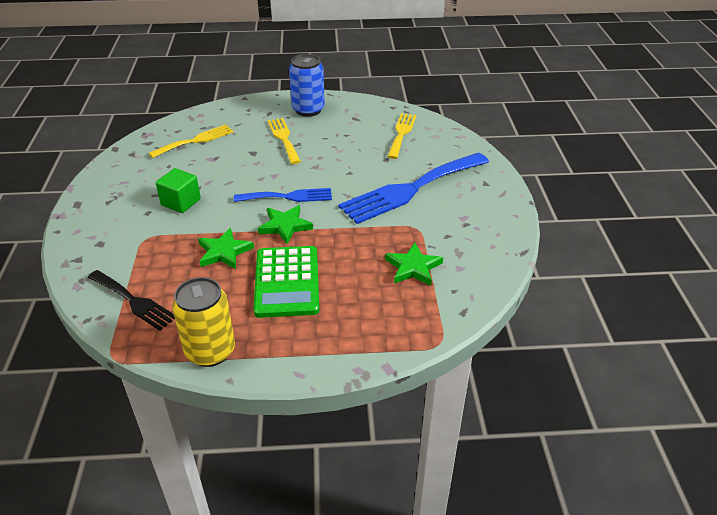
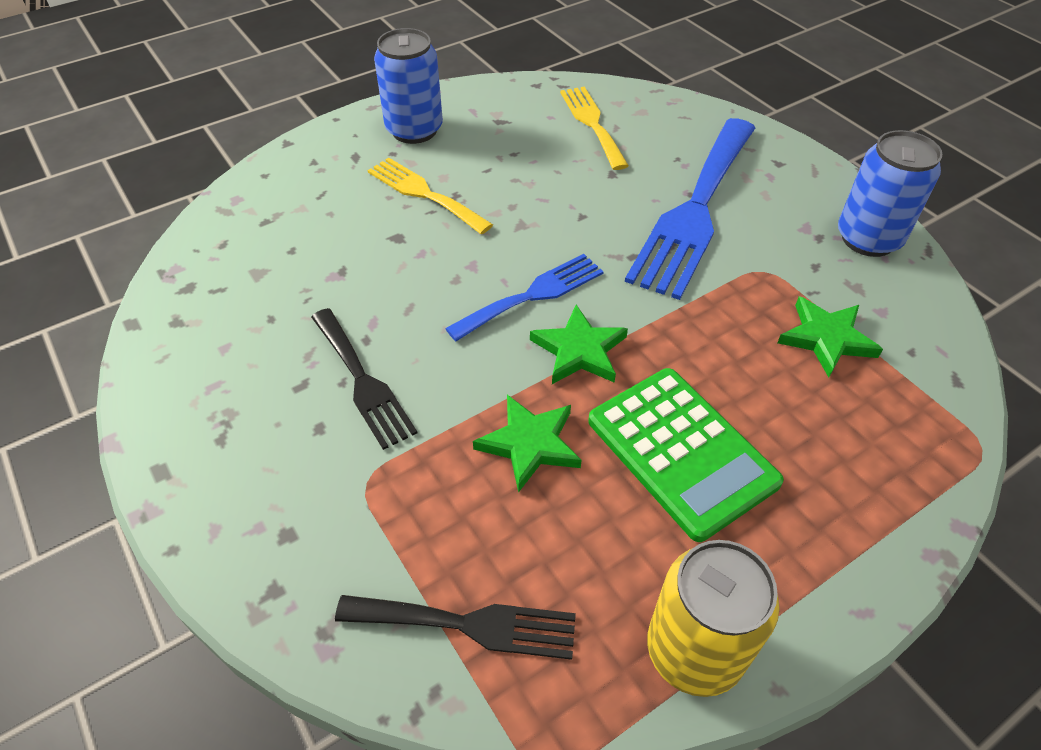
camera: 30 degrees left, 10 degrees up
(181, 202) = (362, 381): green cube -> black fork
(195, 141) = (275, 251): yellow fork -> none
(493, 234) = (868, 239): none -> blue can

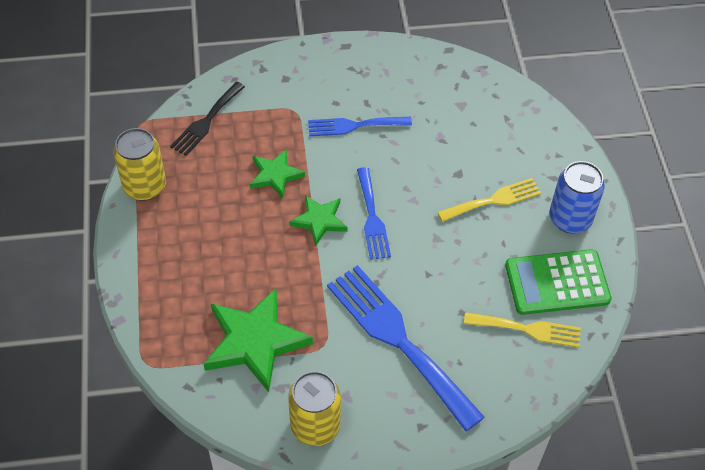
camera: 115 degrees right, 5 degrees up
(362, 381) = (354, 126): black fork -> blue fork
(681, 451) = (232, 231): green calculator -> green calculator (557, 282)
(826, 338) = (255, 341): green star -> green star, size x1.76
(868, 239) = (315, 426): blue can -> yellow can

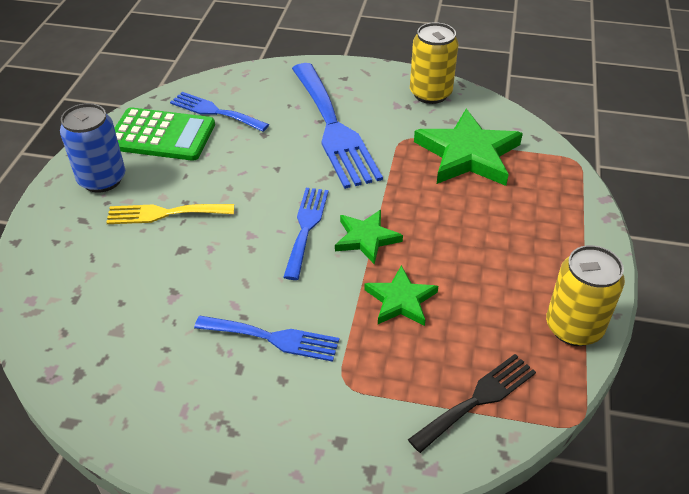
camera: 160 degrees left, 10 degrees down
(528, 329) = (215, 112): yellow fork -> blue fork

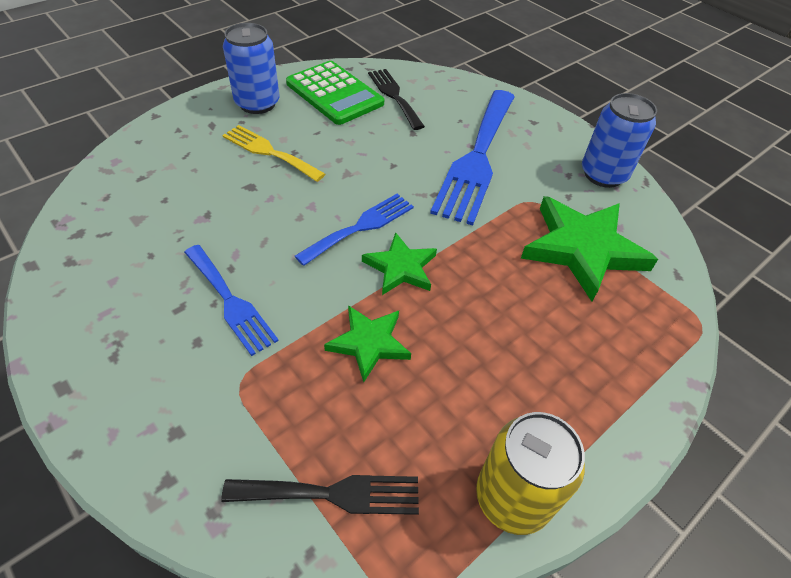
camera: 35 degrees right, 5 degrees up
(215, 112) = (394, 96): blue fork -> black fork
(430, 93) = (603, 174): yellow can -> blue can

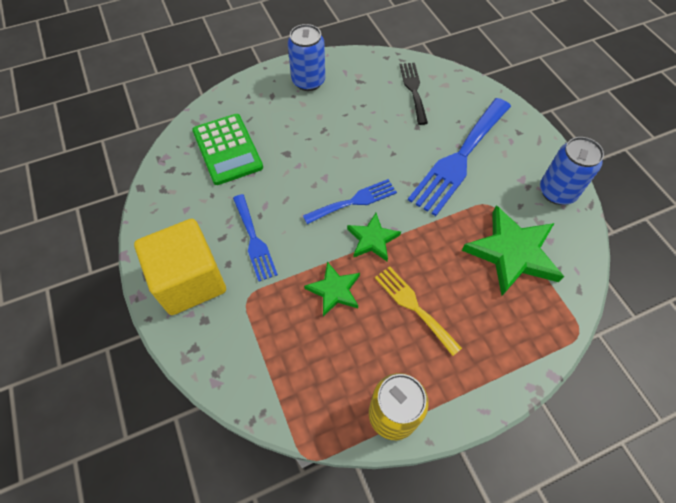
camera: 20 degrees right, 10 degrees up
(139, 379) = (190, 281): none -> yellow cube
(269, 152) = (306, 126): yellow fork -> yellow fork (413, 306)
(332, 494) = (284, 382): black fork -> none
(334, 94) = (367, 81): green calculator -> green calculator (227, 149)

